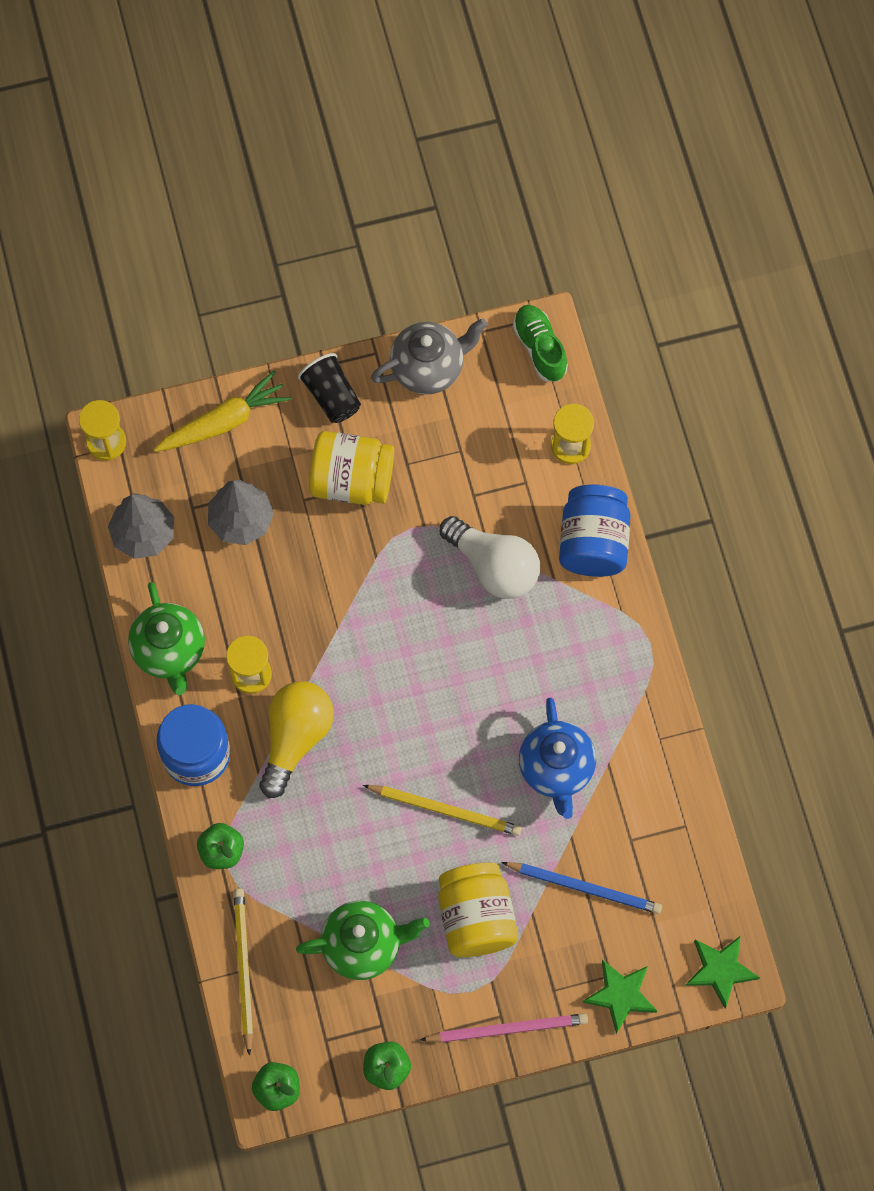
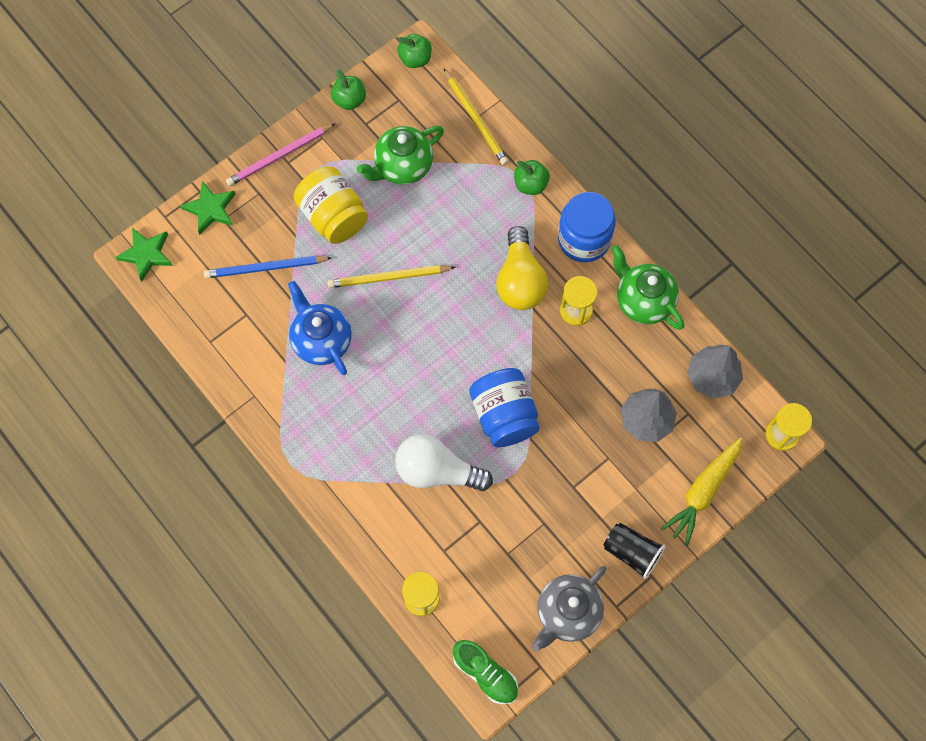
camera: 155 degrees right, 0 degrees up
(352, 480) = (579, 490): yellow jar -> none
(593, 542) = (368, 525): blue jar -> blue jar (504, 415)

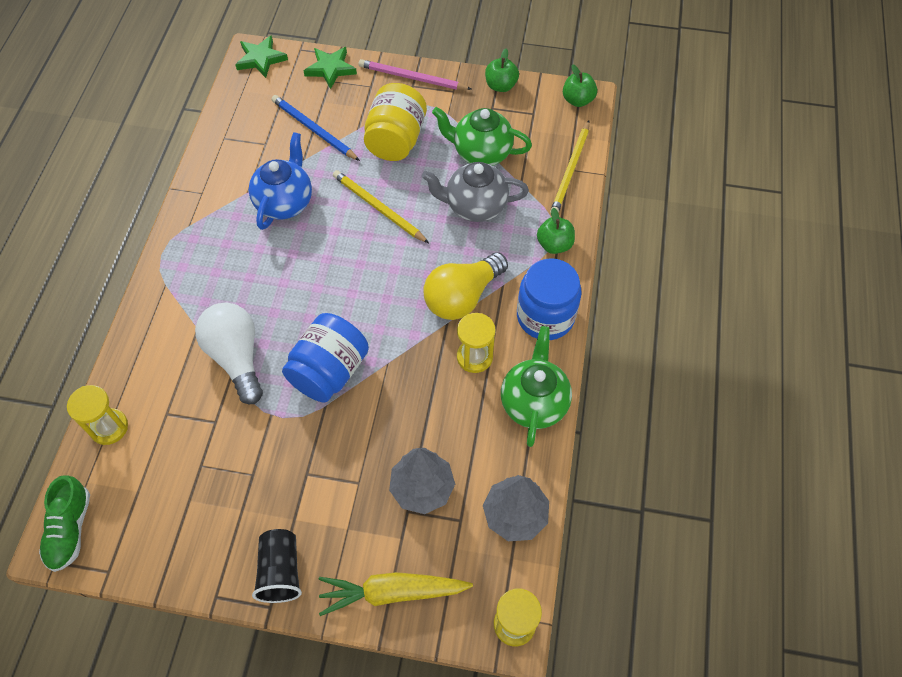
camera: 50 degrees right, 10 degrees down
(567, 613) = (178, 557): grey teapot -> grey teapot (475, 206)

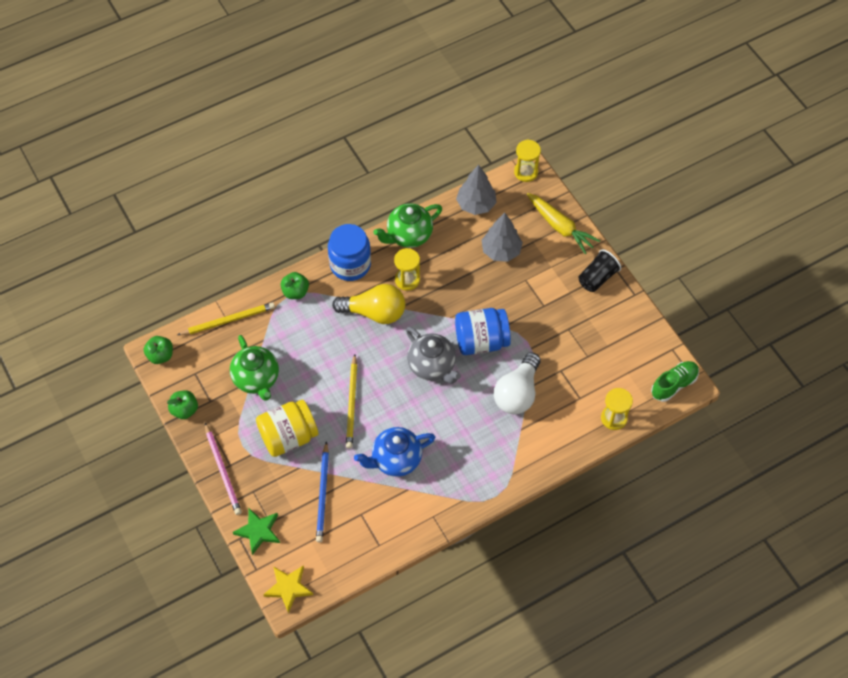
camera: 130 degrees left, 0 degrees up
(261, 59) = (288, 588): green star -> yellow star
(475, 206) = (303, 352): grey teapot -> grey teapot (432, 366)

